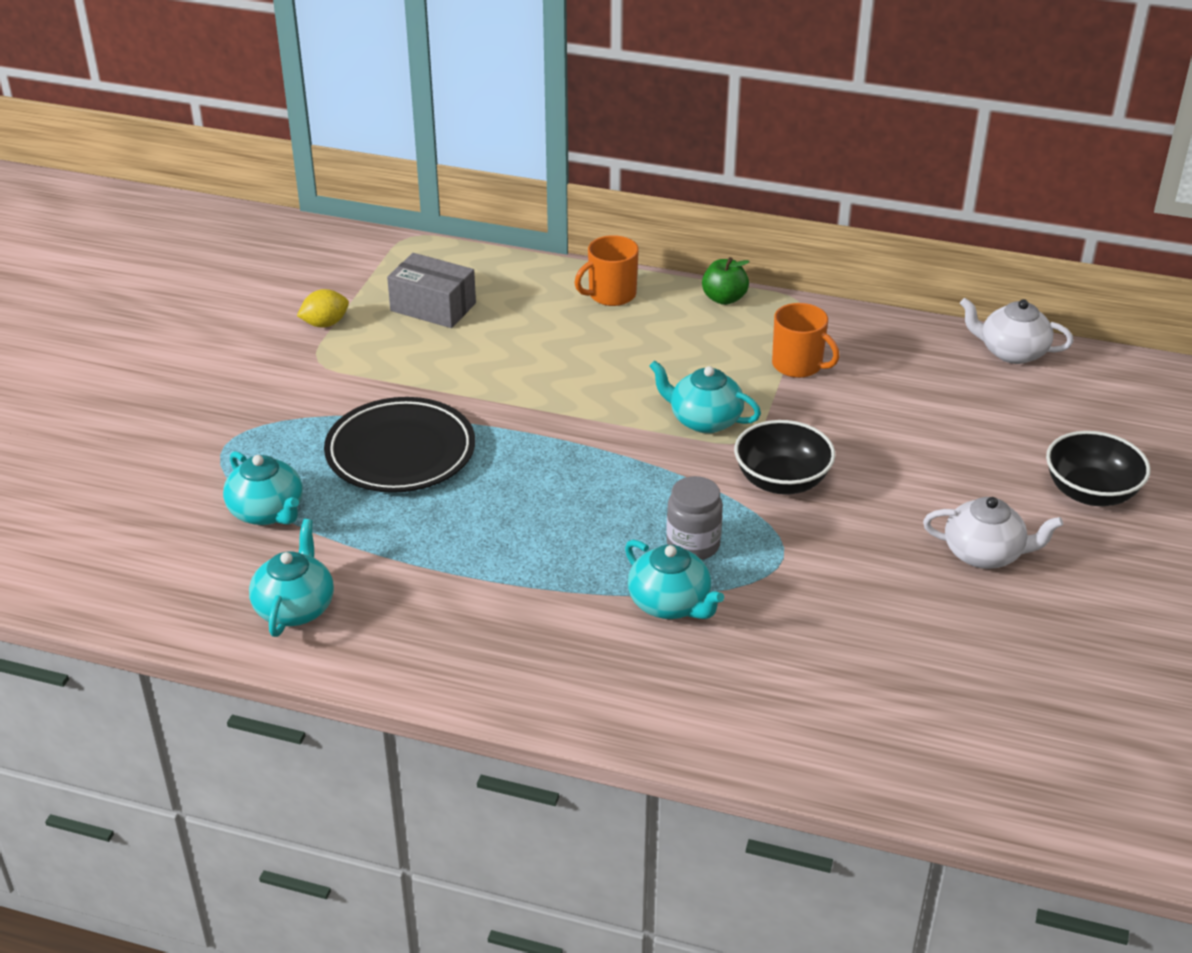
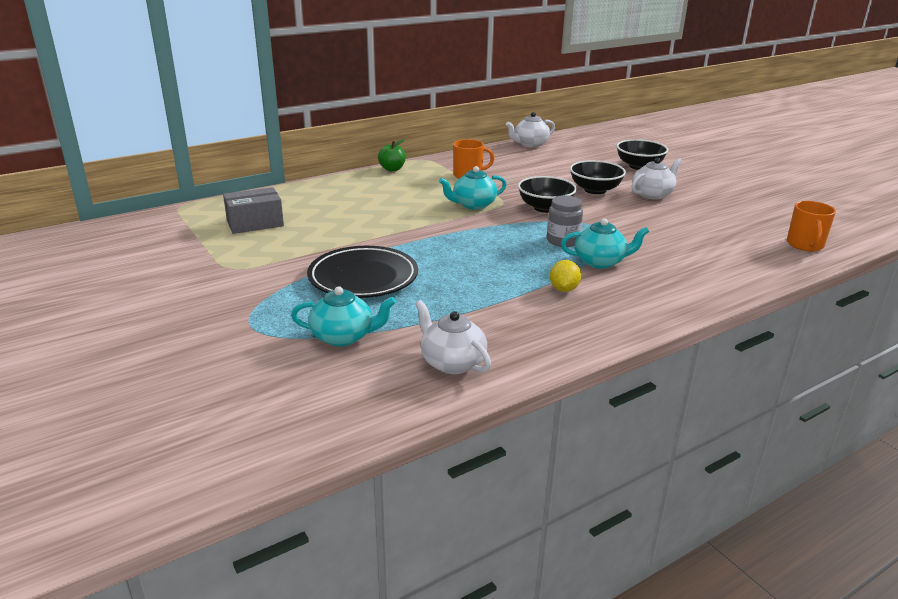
camera: 50 degrees left, 10 degrees down
(295, 607) = (452, 362): turquoise teapot -> white teapot
(325, 324) = (202, 253): yellow lemon -> yellow lemon (564, 289)
(611, 295) = (338, 186): orange mug -> orange mug (805, 245)
(917, 493) = (595, 190): none -> black bowl

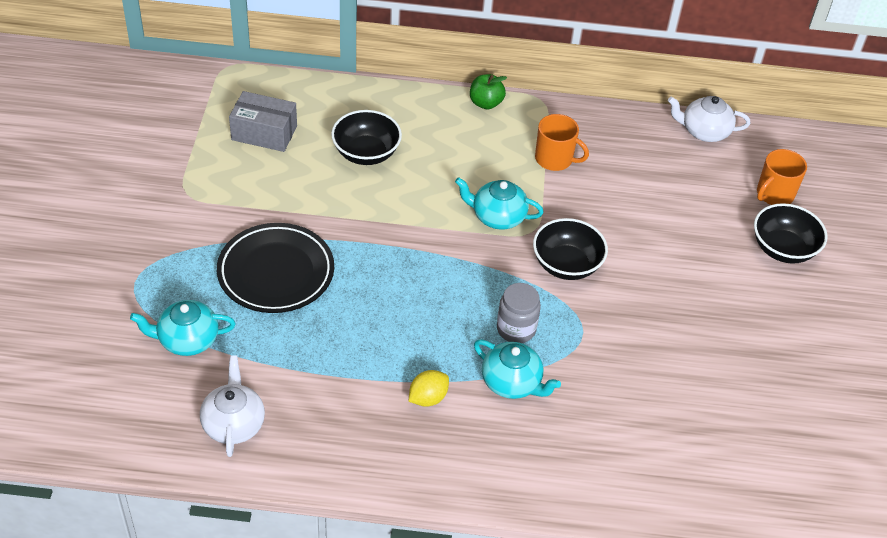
camera: 35 degrees right, 20 degrees up
(344, 336) = (187, 340): turquoise teapot -> turquoise teapot turned 135 degrees clockwise
(595, 190) = (664, 264): black bowl -> black bowl (366, 153)
(652, 194) = (722, 310): white teapot -> none
(805, 245) = (773, 496): orange mug -> orange mug (774, 194)

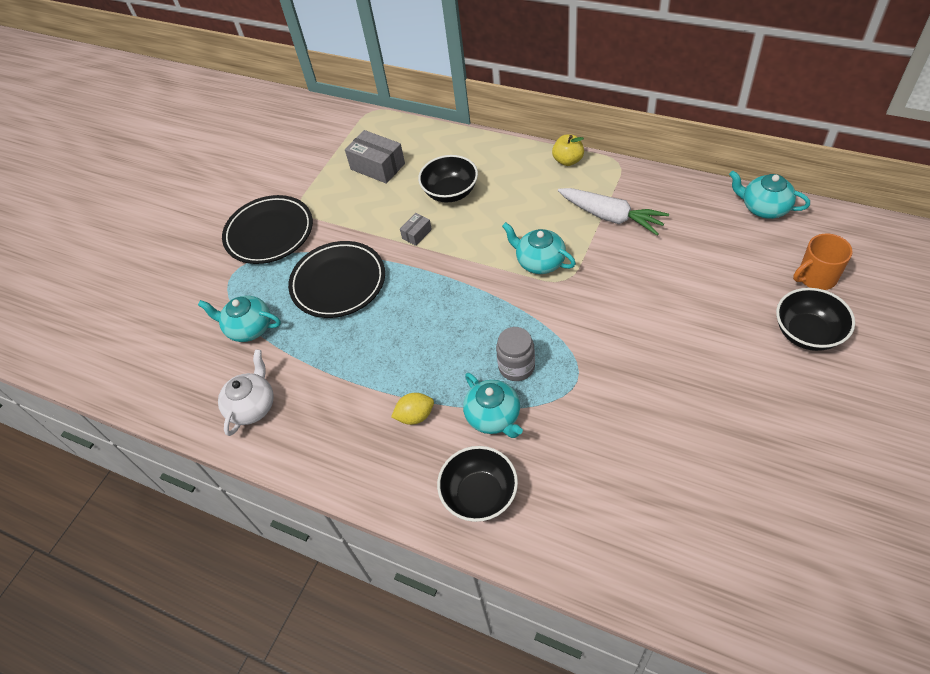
camera: 30 degrees right, 5 degrees up
(161, 228) = (269, 233): none -> black plate
(346, 205) = (417, 234): none -> grey box
(486, 103) = (568, 160): green apple -> yellow apple
(555, 159) = (611, 217): orange mug -> white carrot
(566, 265) = (585, 315): black bowl -> black bowl (479, 495)
(704, 131) = (764, 208): white teapot -> turquoise teapot

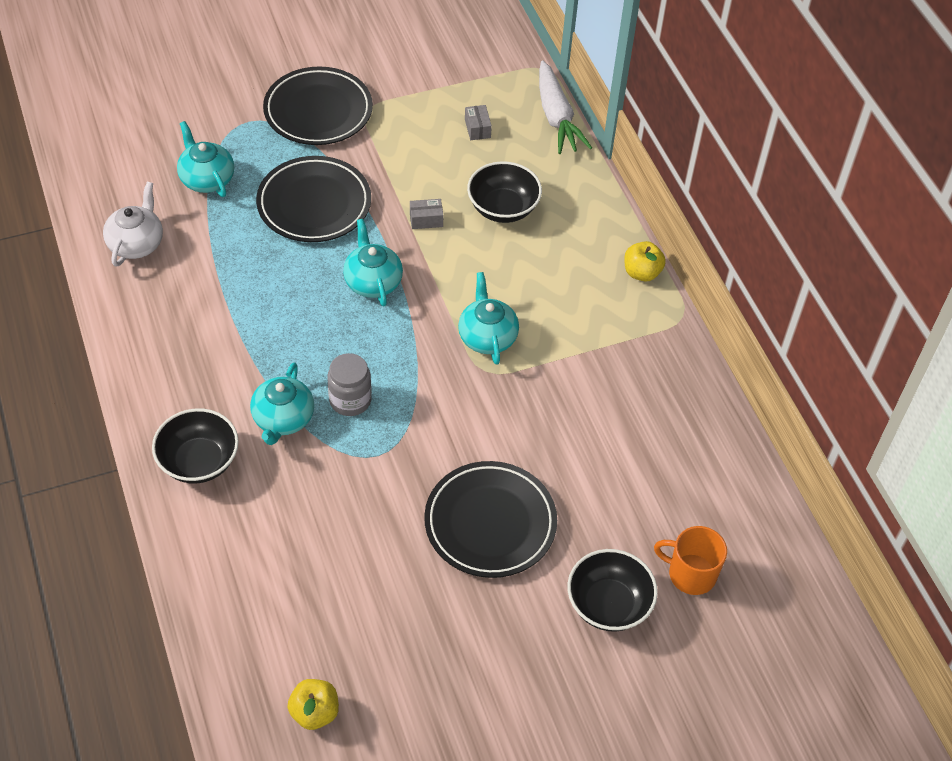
camera: 35 degrees right, 0 degrees up
(252, 406) = (136, 243): white teapot -> white teapot turned 45 degrees counterclockwise
(377, 166) = (477, 128): grey box -> grey box, size x0.52
(415, 416) = (231, 362): yellow lemon -> none
(611, 217) = (601, 356): white carrot -> white carrot (556, 117)
(689, 354) = (490, 523): none -> black plate
(764, 208) = (744, 477): turquoise teapot -> turquoise teapot (372, 281)
(768, 568) = (314, 712): none -> yellow apple

